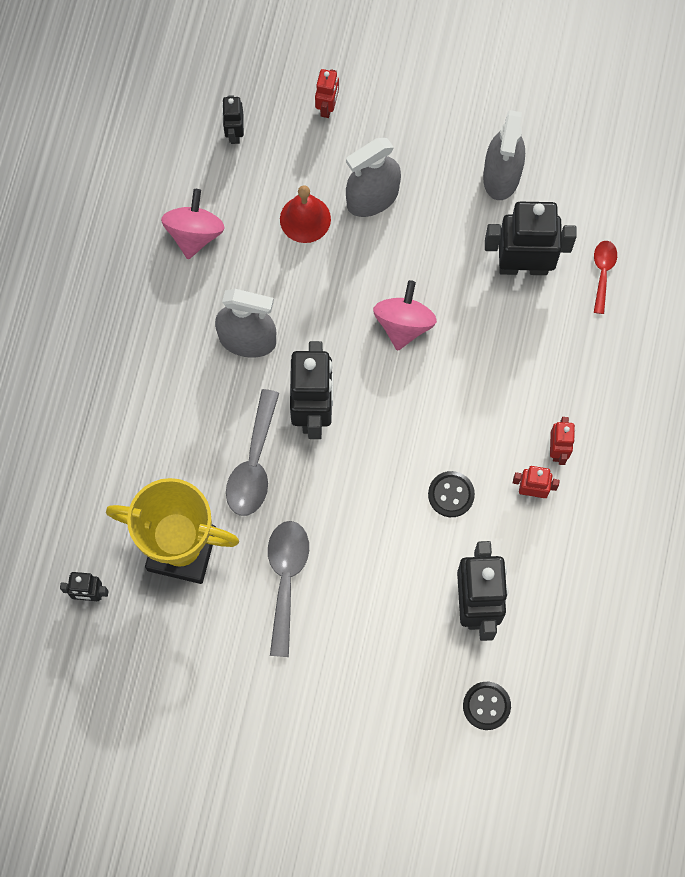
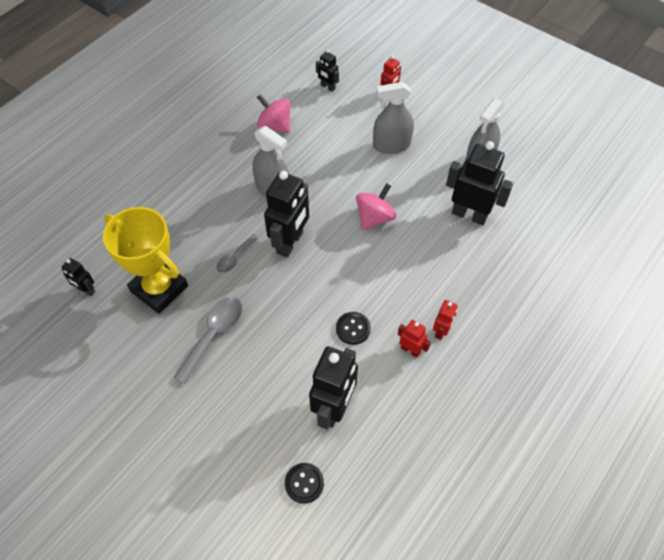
camera: 25 degrees right, 15 degrees down
(194, 234) = (275, 126): pink spinning top -> pink spinning top turned 90 degrees counterclockwise
(234, 133) = (327, 87): black robot -> black robot turned 75 degrees counterclockwise
(253, 463) = (235, 258): grey spoon -> grey spoon, size x0.59
(305, 219) = (344, 141): red bell -> none
(603, 273) = (521, 238): red spoon -> none

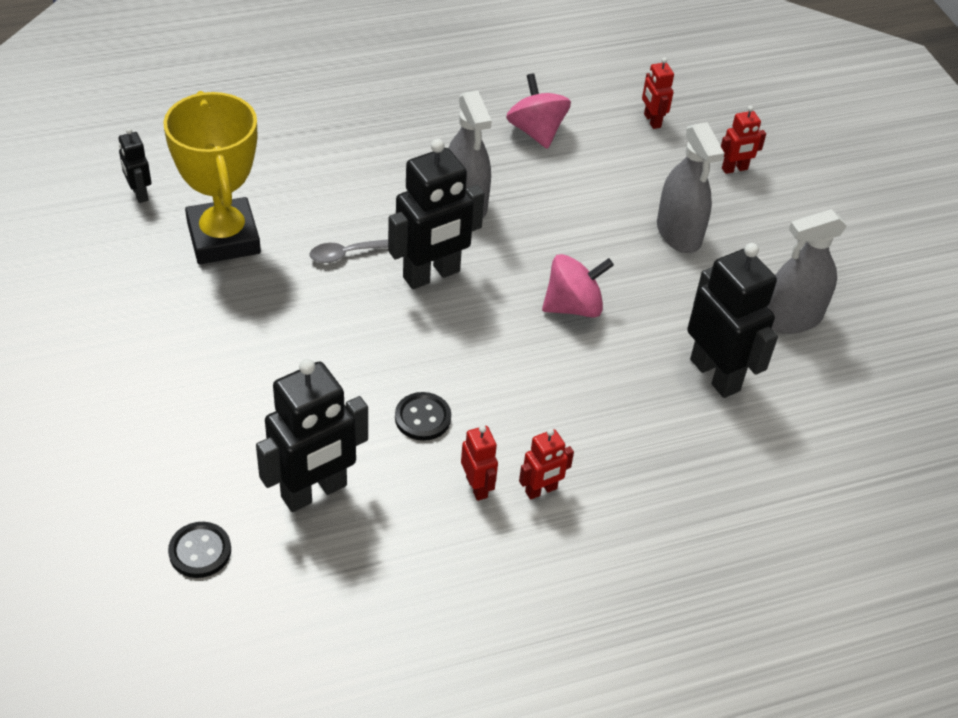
camera: 30 degrees right, 10 degrees down
(213, 335) = (241, 324): grey spoon -> none
(327, 87) = (652, 121): black robot -> red robot
(391, 145) = (678, 233): grey spray bottle -> grey spray bottle turned 135 degrees counterclockwise

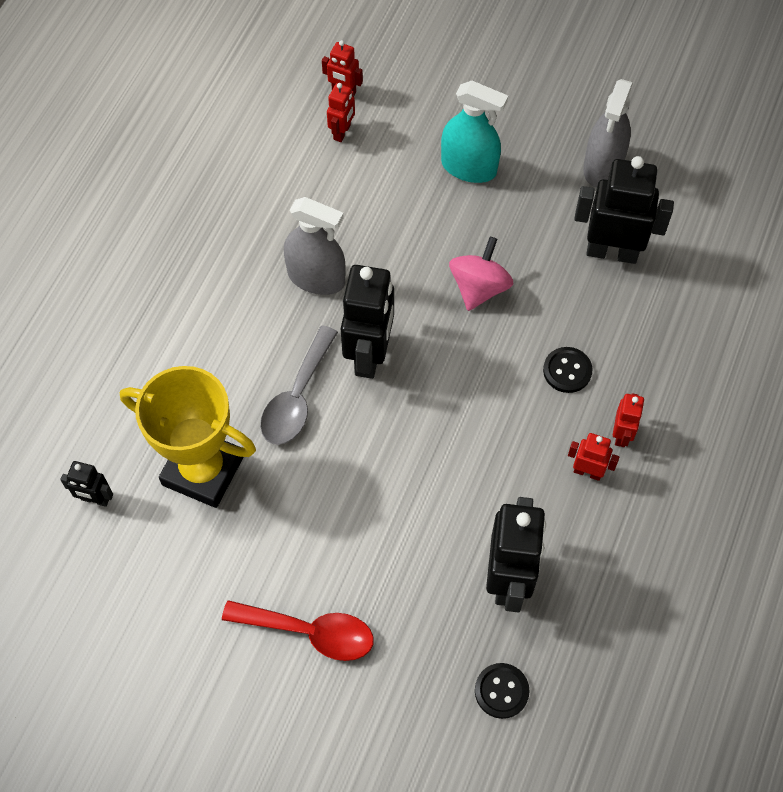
camera: 45 degrees left, 15 degrees up
(140, 386) = (309, 632): none -> red spoon
(346, 254) = (297, 397): grey spoon -> grey spoon, size x1.70
(422, 418) = (500, 461): black button -> black button (567, 371)
(536, 131) = (284, 173): pink spinning top -> none
(678, 233) = (469, 167): grey spray bottle -> turquoise spray bottle
(734, 169) = (439, 81): red robot -> red robot (342, 132)

